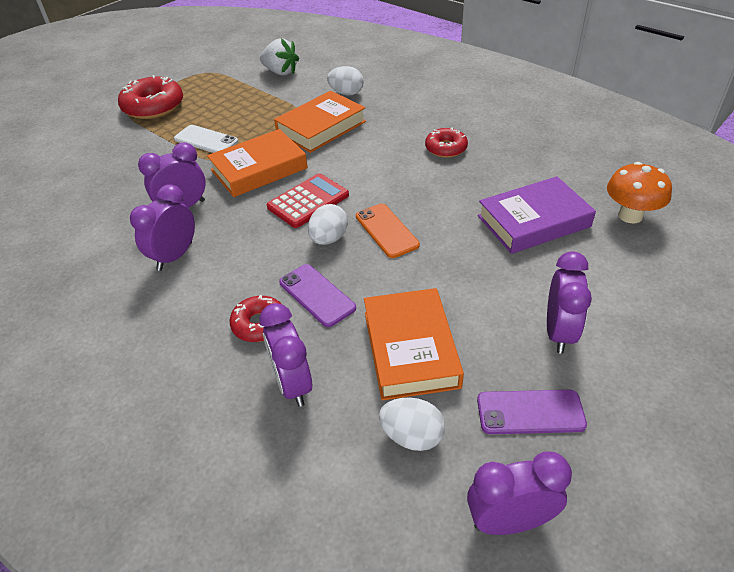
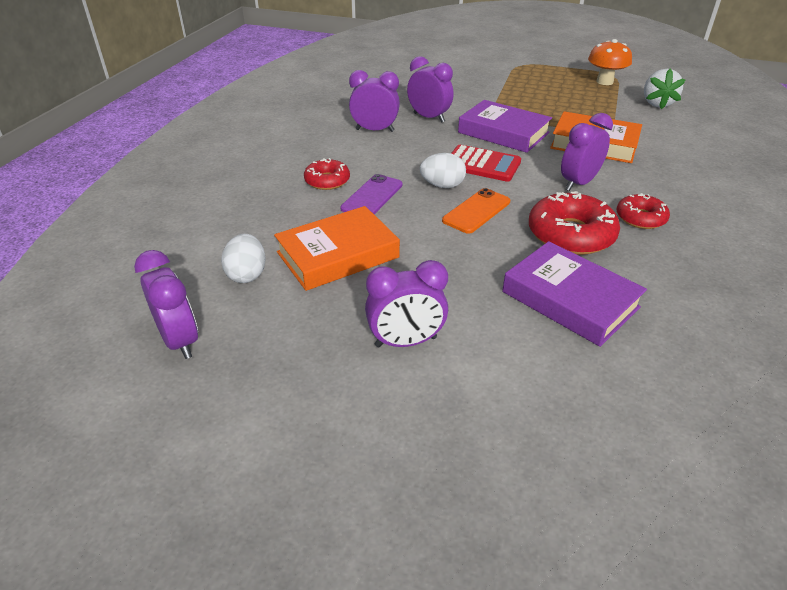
camera: 65 degrees right, 5 degrees down
(153, 106) = (537, 71): red donut -> red donut (570, 234)
(206, 140) = (517, 102): white phone -> none
(259, 169) = (503, 133): orange book -> purple book
(292, 384) = (276, 209): purple clock -> purple clock (578, 183)
(346, 93) = (666, 142): white egg -> none
(530, 412) = (295, 336): purple phone -> none
(630, 215) = (654, 380): orange mushroom -> orange mushroom (604, 82)

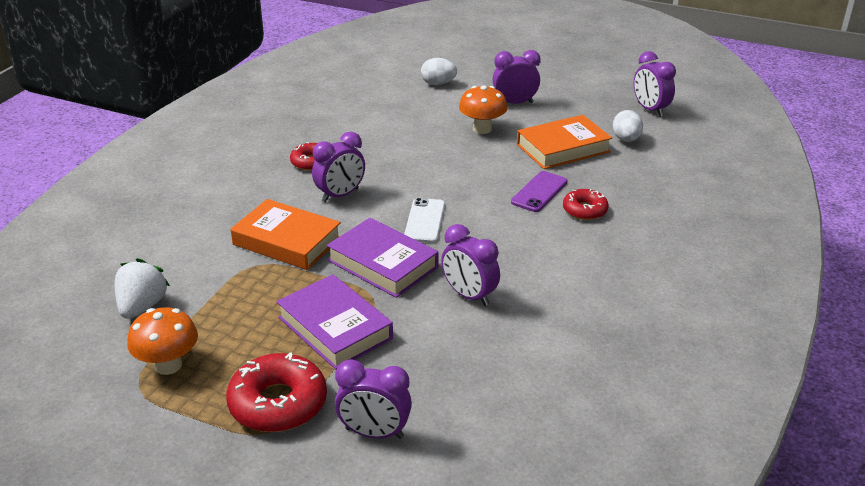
camera: 175 degrees left, 5 degrees down
(375, 130) = (540, 276): purple clock -> purple clock (374, 433)
(442, 185) = (472, 199): white egg -> white egg (438, 83)
(450, 281) = (482, 129): none -> orange mushroom
(476, 211) = (447, 174): orange phone -> none
(482, 164) = (425, 221): red calculator -> white phone
(569, 299) = (405, 116): purple book -> purple book (335, 328)
(570, 234) = (378, 153): red donut -> red donut (278, 403)

